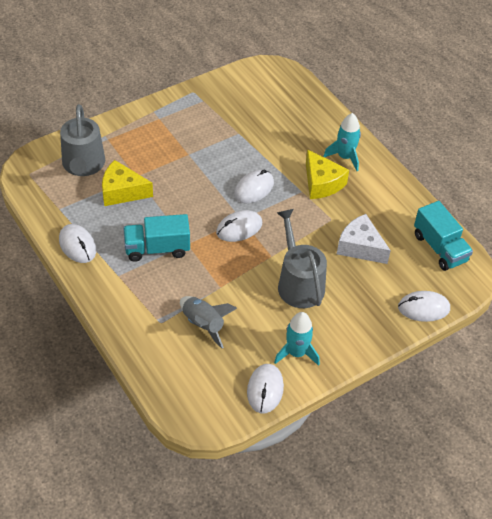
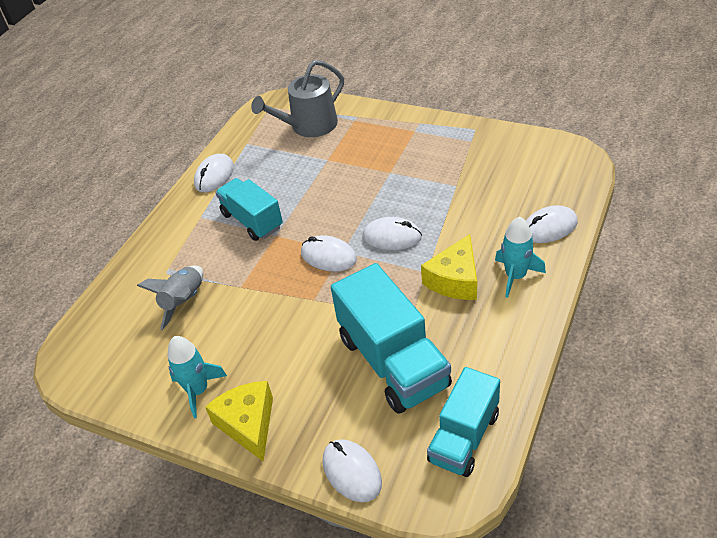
camera: 65 degrees right, 5 degrees down
(122, 191) = (300, 163): yellow cheese -> yellow cheese (248, 424)
(265, 390) = (133, 392): white mouse -> white mouse (549, 227)
(299, 283) = (294, 340): grey watering can -> none
(360, 247) = (393, 362): white cheese -> turquoise truck

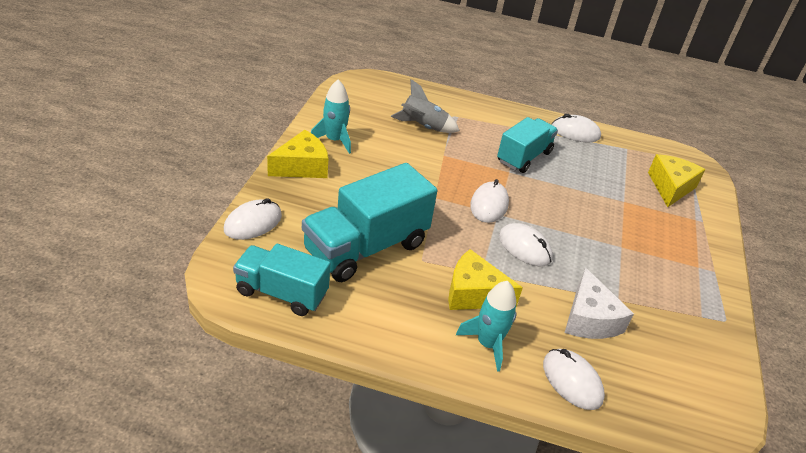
camera: 70 degrees right, 5 degrees down
(309, 126) = (670, 187): grey watering can -> yellow cheese
(392, 237) = (525, 247): white mouse -> white mouse turned 45 degrees counterclockwise
(480, 207) = (589, 319): none -> white cheese

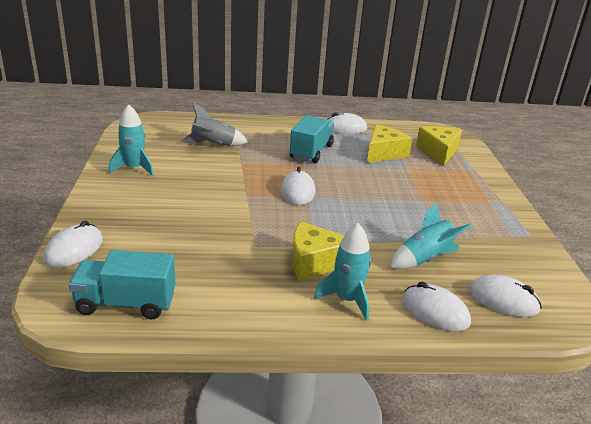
camera: 15 degrees left, 10 degrees down
(302, 166) = (109, 194): yellow cheese -> yellow cheese (383, 153)
(366, 247) = (198, 246): turquoise truck -> none
(525, 247) = (343, 217): white mouse -> white mouse (503, 300)
(589, 319) = (424, 259): white cheese -> turquoise rocket

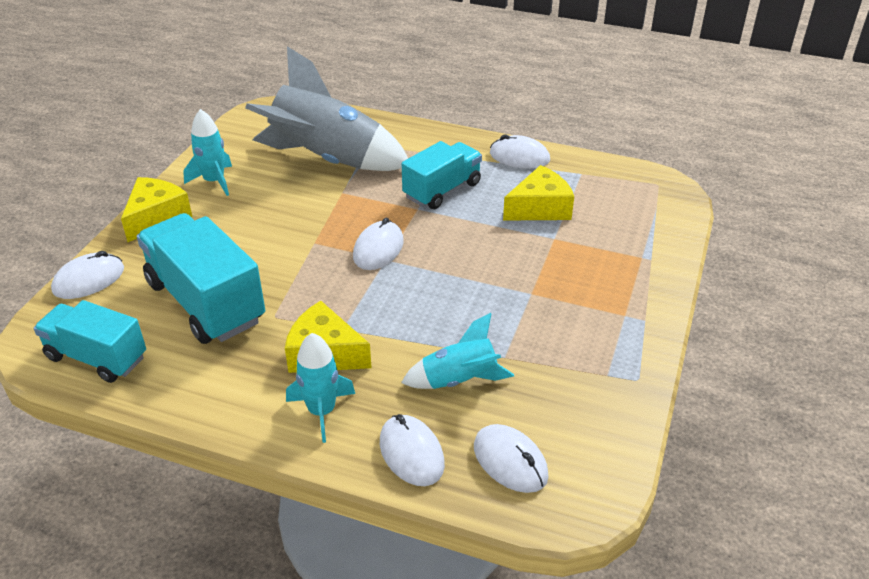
camera: 25 degrees right, 10 degrees up
(192, 246) = (206, 302): none -> turquoise truck
(213, 145) = (327, 160): grey rocket -> grey rocket, size x1.98
(438, 152) = (622, 219): yellow cheese -> yellow cheese (156, 217)

